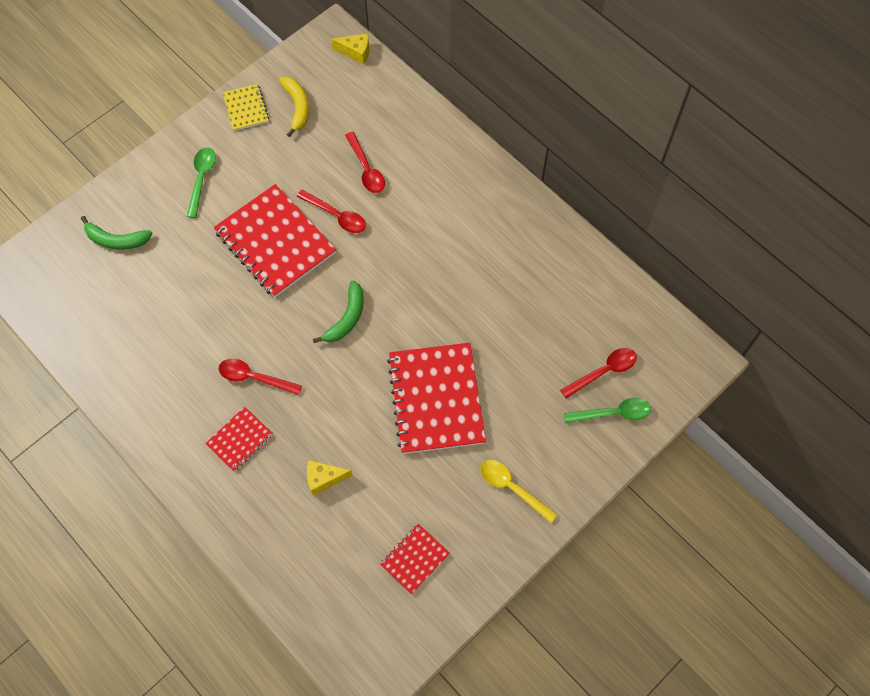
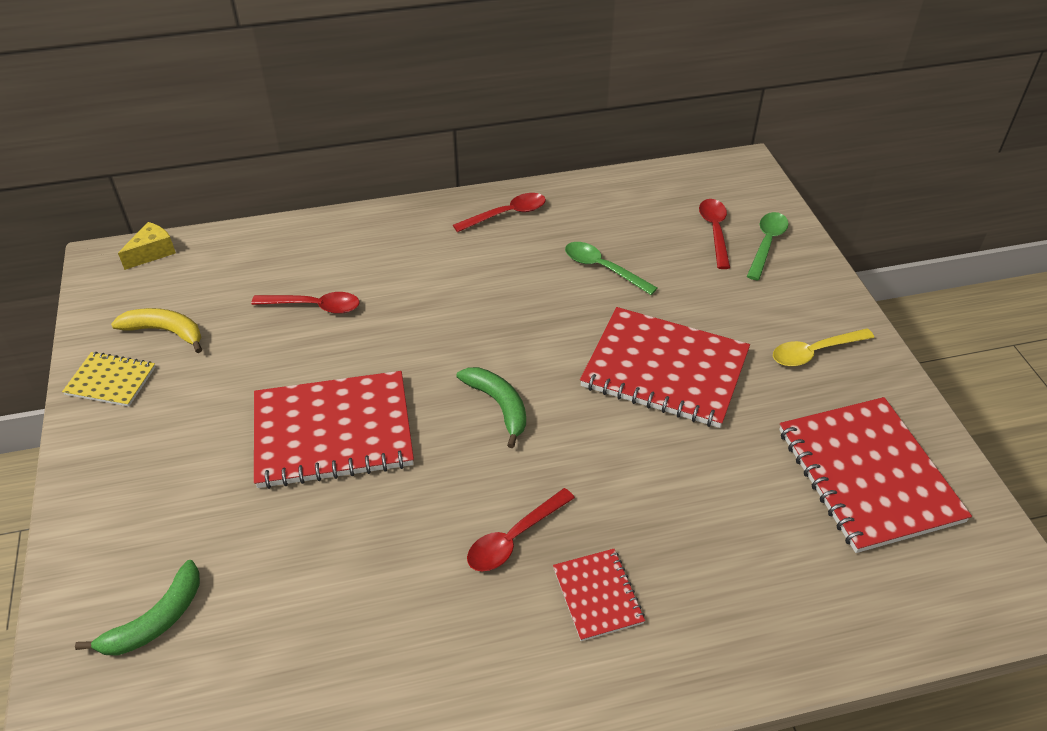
camera: 60 degrees left, 20 degrees down
(201, 179) = (163, 471): green spoon -> green spoon (602, 268)
(324, 478) = (711, 522): yellow cheese -> none
(336, 216) = (351, 357): red spoon -> red spoon (507, 214)
(415, 559) = (868, 475): red notebook -> red notebook, size x2.03

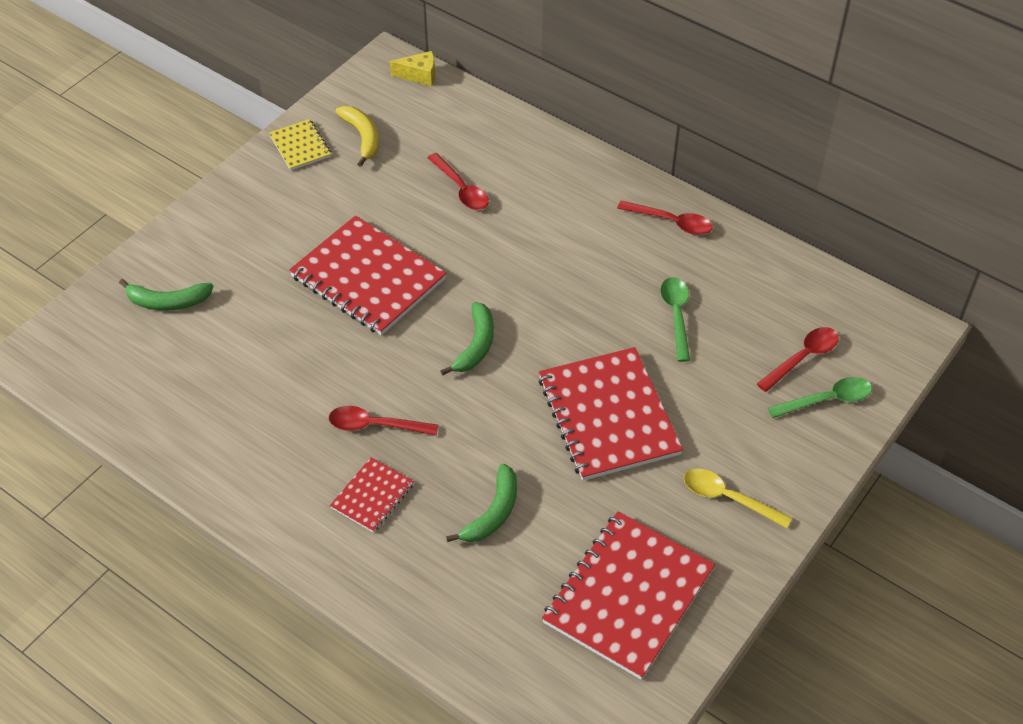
camera: 50 degrees right, 5 degrees up
(700, 512) = (493, 513): none -> green banana

